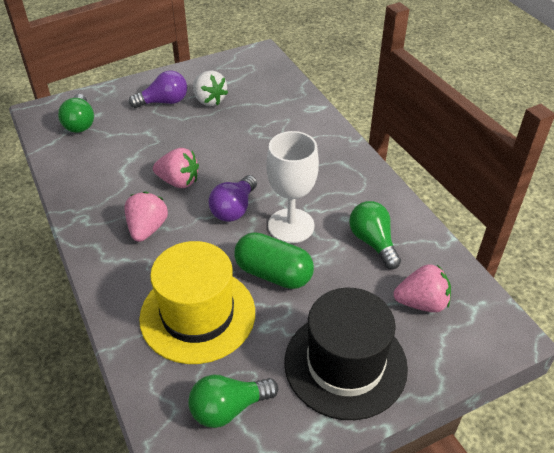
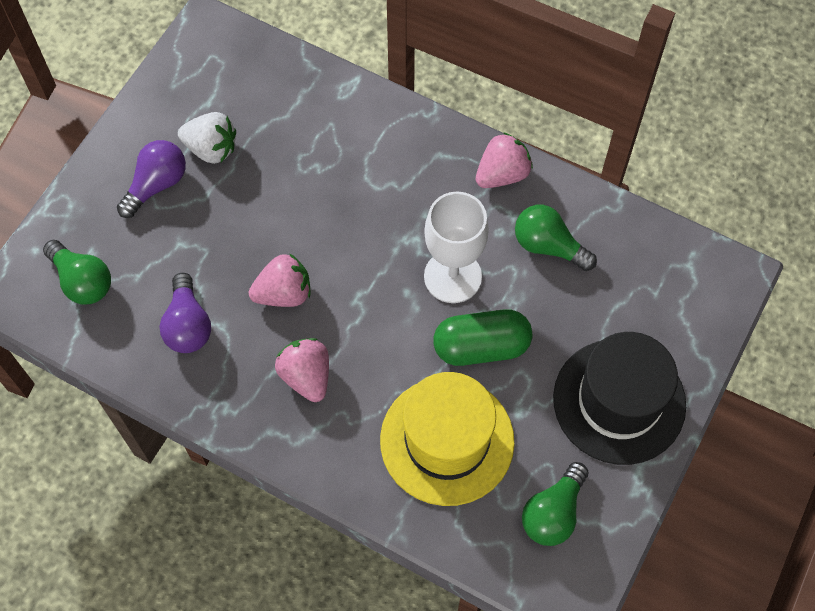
camera: 35 degrees left, 20 degrees up
(234, 209) = (376, 292): purple light bulb -> purple light bulb (188, 325)
(421, 303) = (640, 290): pink strawberry -> pink strawberry (502, 174)

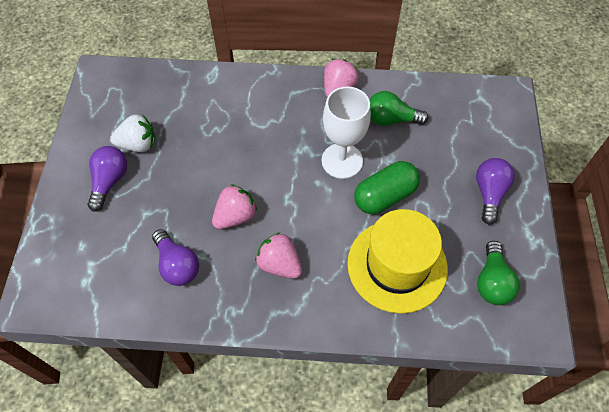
camera: 25 degrees left, 5 degrees down
(82, 281) = (84, 267): green light bulb -> none
(619, 401) = (489, 193): black hat -> purple light bulb

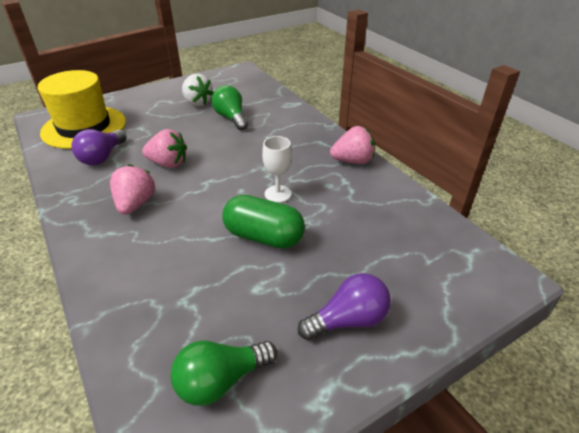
camera: 55 degrees right, 20 degrees down
(110, 181) = (156, 105): purple light bulb -> none
(342, 161) = (278, 194): white goblet -> white goblet, size x0.60
(391, 119) = (358, 203): green light bulb -> green light bulb (231, 118)
(397, 265) = (185, 281): yellow hat -> yellow hat (84, 127)

